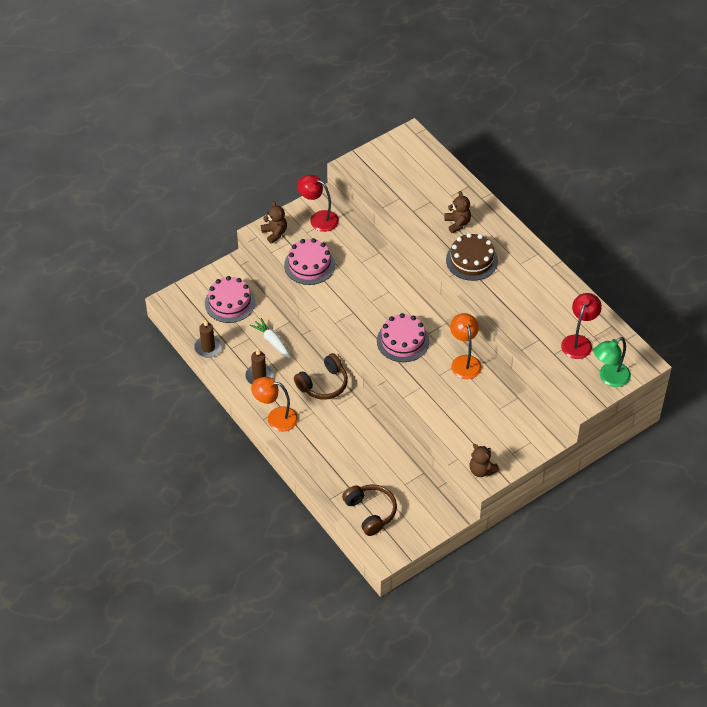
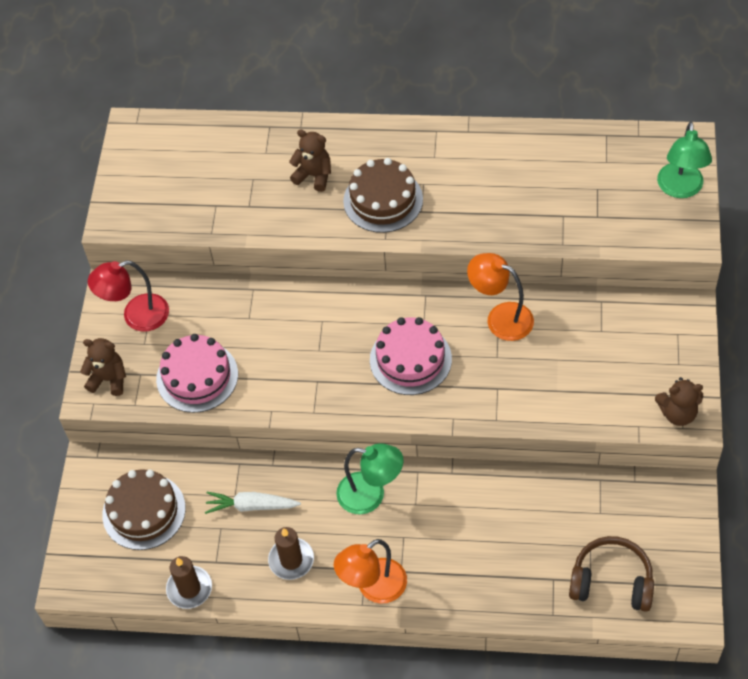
camera: 45 degrees left, 5 degrees up
(230, 303) = (144, 511): pink cake -> brown cake
(323, 384) = (371, 495): brown headphones -> green lamp
(579, 342) = (601, 181): red lamp -> none

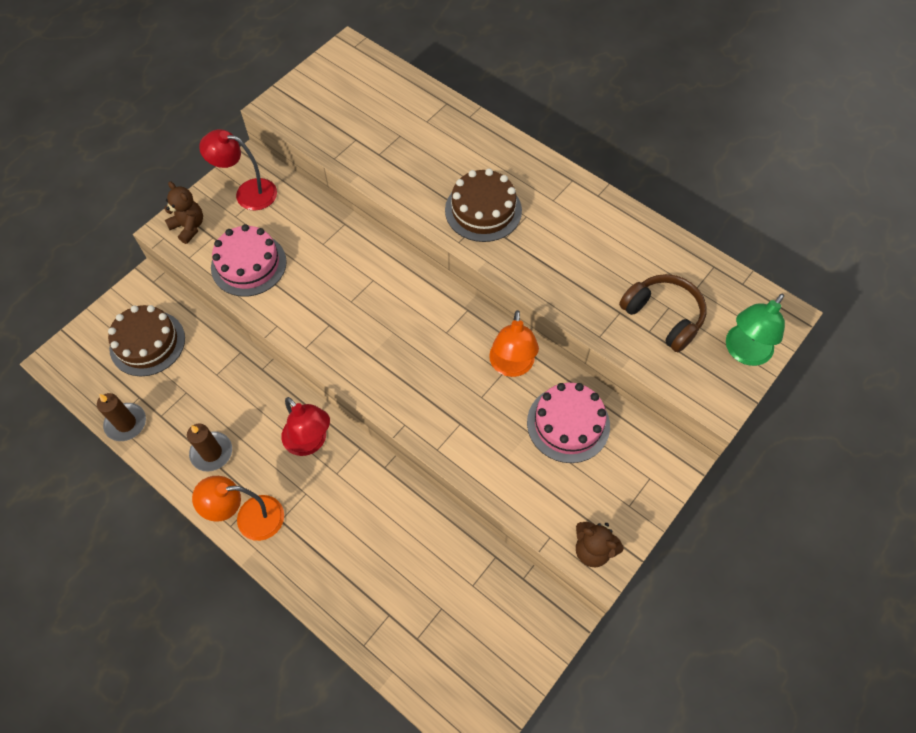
camera: 30 degrees right, 5 degrees up
(251, 506) = (221, 390): white carrot -> none
(314, 176) = (447, 159): brown teddy bear -> none
(371, 495) = (310, 442): green lamp -> red lamp
(410, 359) = (412, 354): pink cake -> pink cake (568, 424)
(500, 317) = (511, 366): orange lamp -> orange lamp turned 150 degrees counterclockwise
(611, 582) = (433, 653): brown headphones -> brown headphones (663, 316)

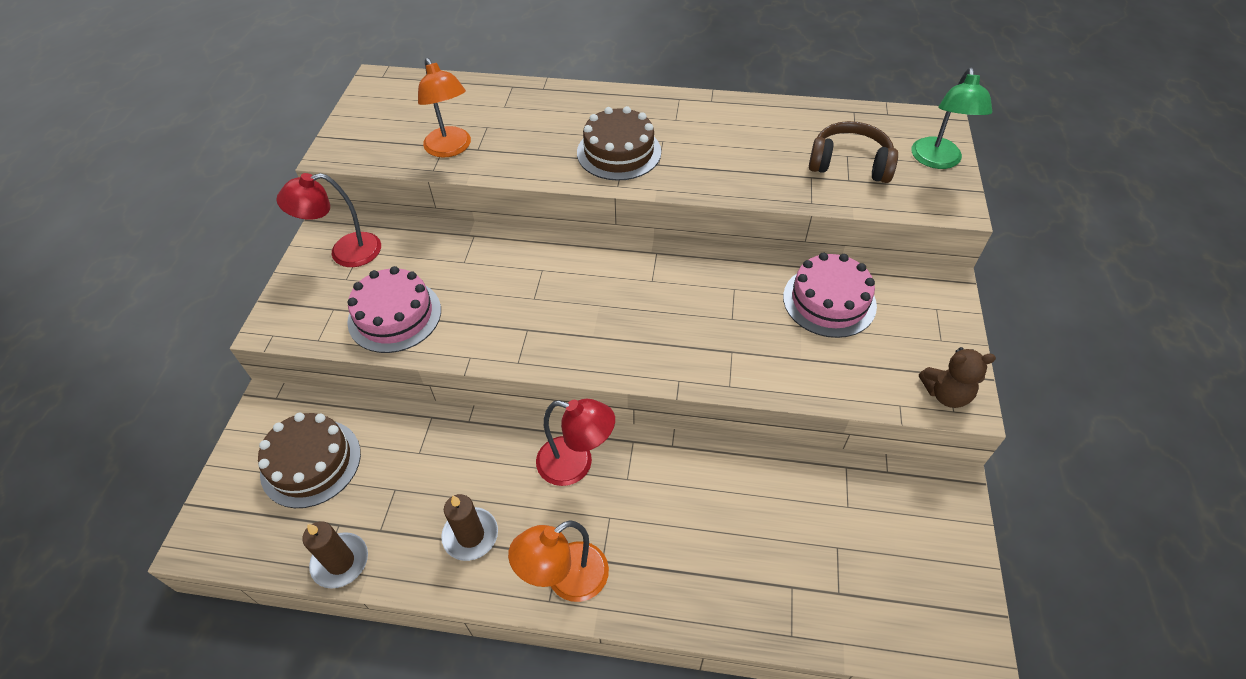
camera: 30 degrees left, 10 degrees down
(189, 227) = (297, 312): brown teddy bear -> none
(511, 366) = (737, 279): orange lamp -> orange lamp (451, 149)

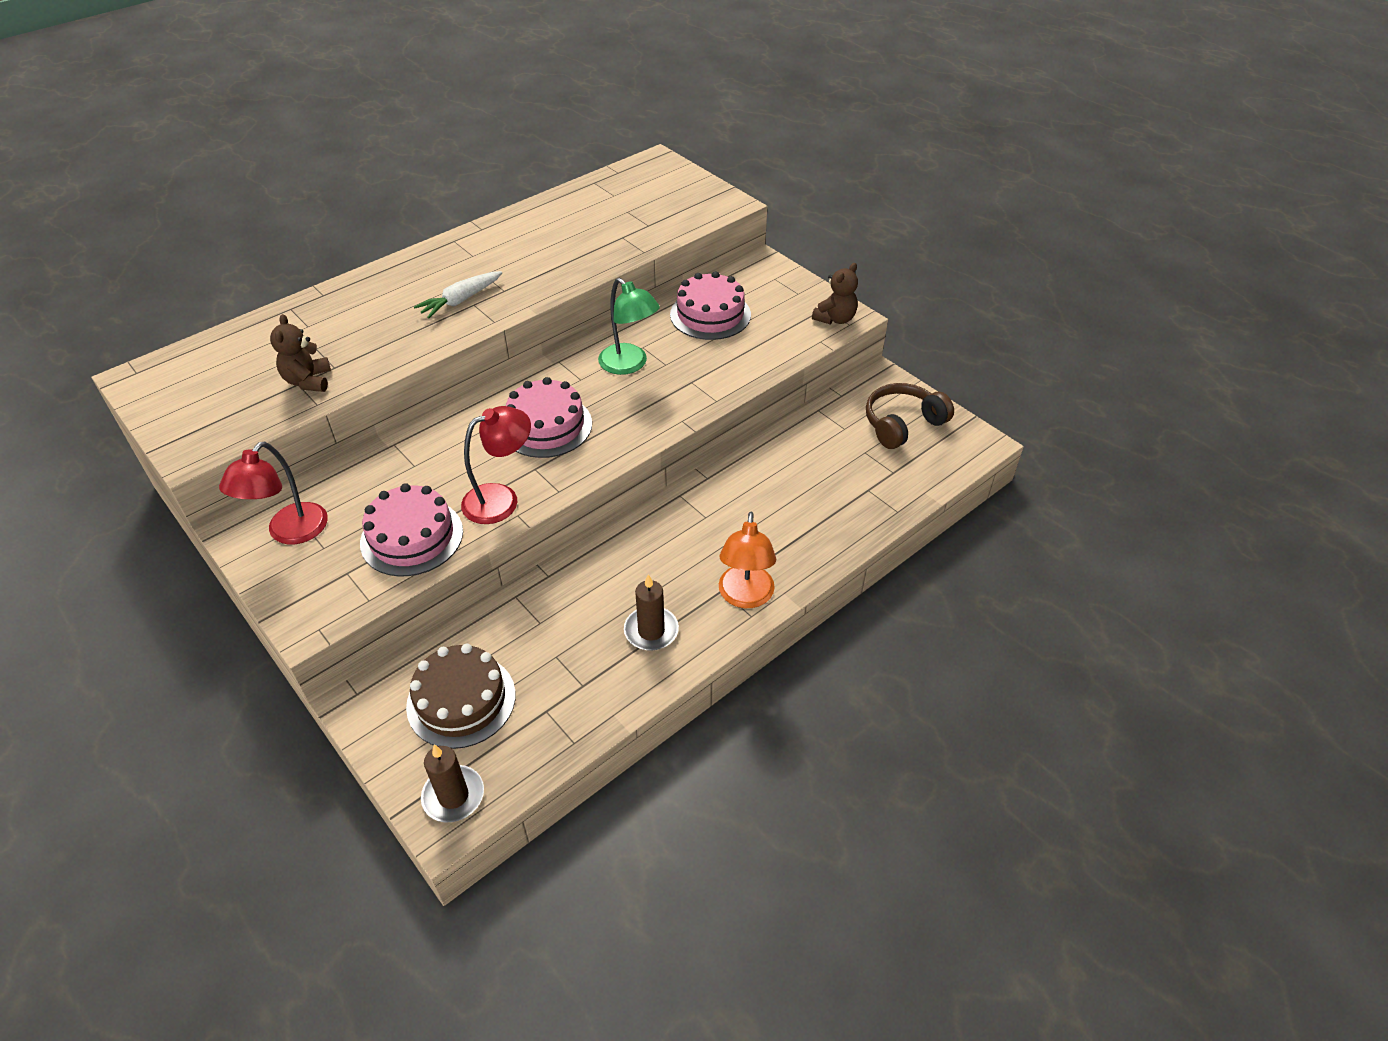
camera: 50 degrees left, 5 degrees down
(340, 562) = (582, 726): brown candle -> brown candle (453, 796)
(451, 149) = (308, 381): orange lamp -> brown teddy bear
(576, 464) = (662, 536): red lamp -> red lamp (501, 499)
(579, 301) = (546, 426): none -> pink cake
(619, 152) = (461, 300): brown cake -> white carrot
(849, 164) = (636, 215): brown headphones -> brown headphones (902, 424)
(937, 161) = (686, 184): green lamp -> green lamp (629, 365)

